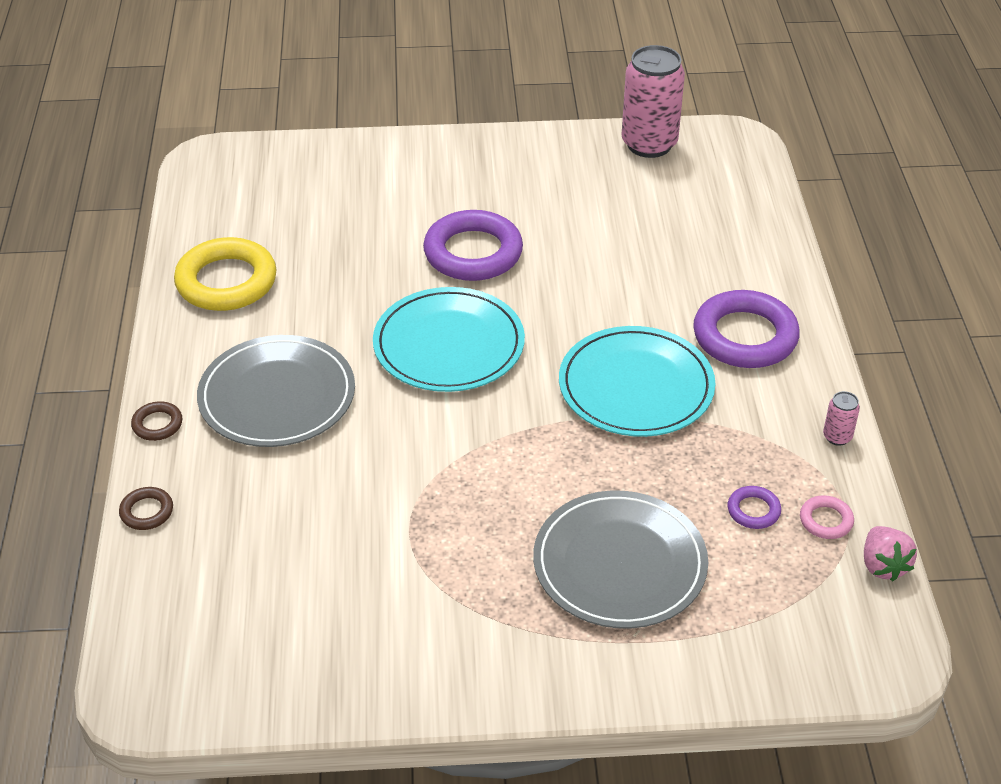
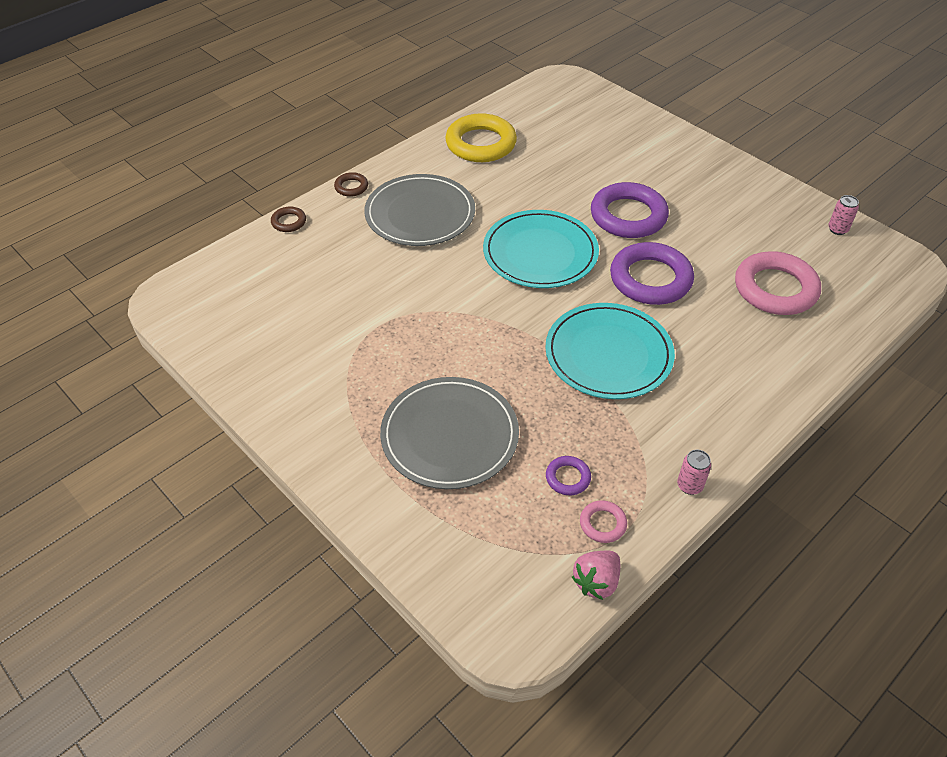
camera: 50 degrees right, 5 degrees up
(649, 144) = (837, 229): pink can -> pink can, size x0.43
(675, 230) = (775, 289): none -> pink ring
(745, 336) = (722, 381): purple ring -> purple ring (650, 279)

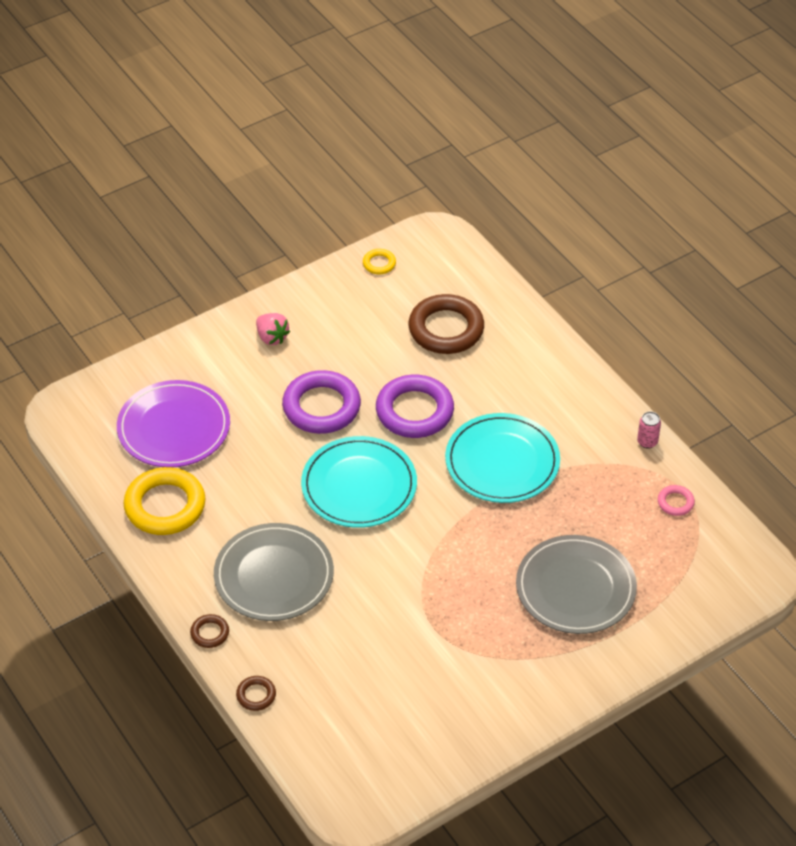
camera: 80 degrees left, 0 degrees up
(568, 135) = (174, 427): none -> purple plate
(568, 478) = (630, 515): purple ring -> none
(596, 582) = (725, 517): pink strawberry -> pink strawberry (272, 337)
(775, 289) = (446, 329): pink ring -> brown ring
(837, 229) = (379, 264): pink can -> yellow ring

